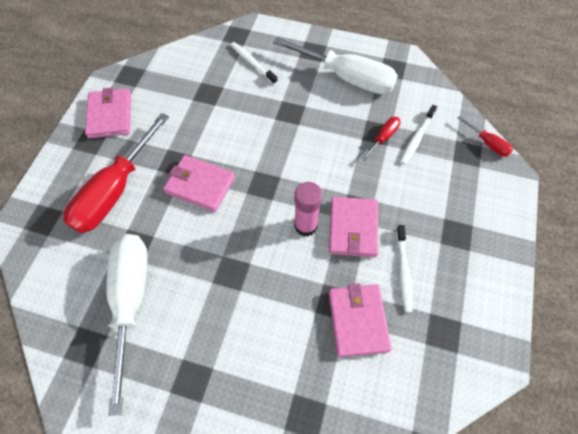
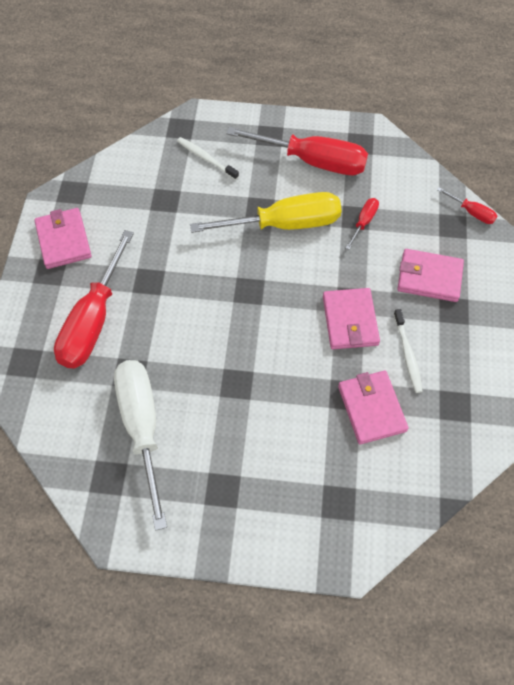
camera: 10 degrees left, 0 degrees up
(200, 185) = (182, 301): pink wallet -> pink wallet (429, 277)
(305, 225) = (301, 325): pink glue stick -> none
(309, 129) = (283, 224): none -> yellow screwdriver
(346, 77) = (312, 161): white screwdriver -> red screwdriver
(417, 138) = (398, 217): white toothbrush -> none

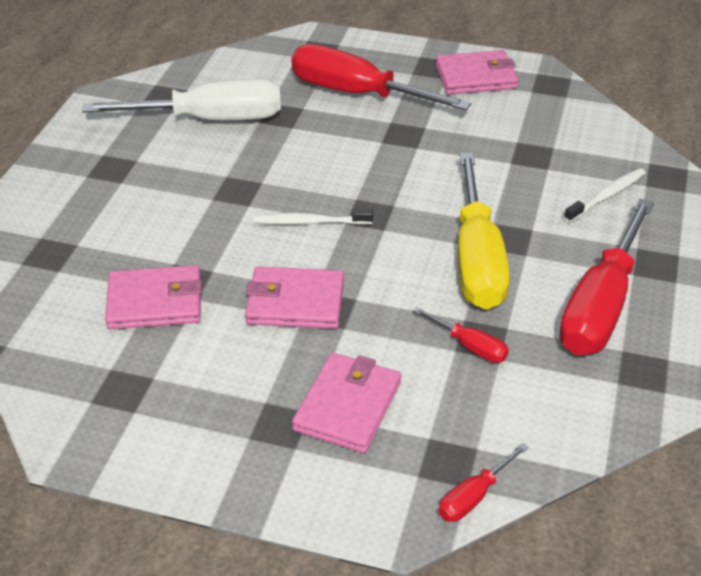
camera: 100 degrees right, 20 degrees down
(407, 354) = (222, 353): white toothbrush -> white toothbrush (310, 222)

